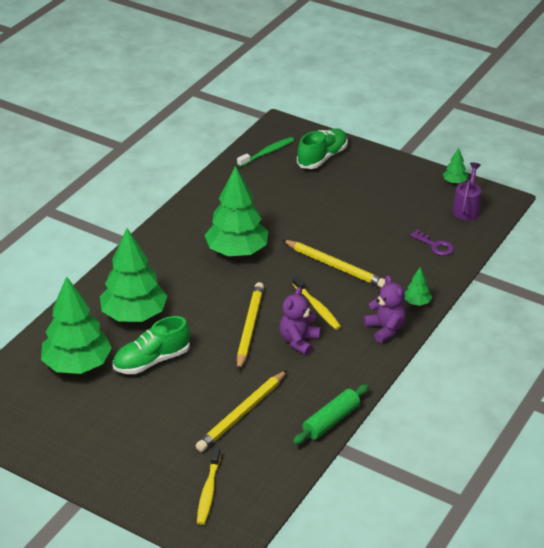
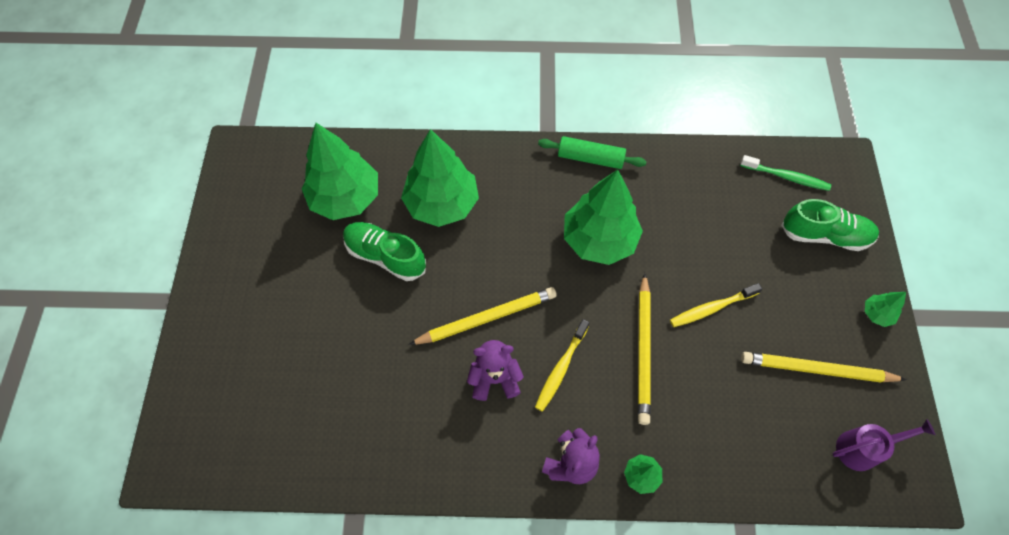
camera: 60 degrees right, 25 degrees up
(208, 491) = (229, 411): yellow toothbrush -> yellow toothbrush (712, 308)
(242, 414) = (353, 382): yellow pencil -> yellow pencil (816, 369)
(331, 421) = (388, 480): green rolling pin -> green rolling pin (590, 158)
(435, 245) = (761, 445): purple key -> none
(454, 182) = (904, 407): green tree -> green tree (877, 314)

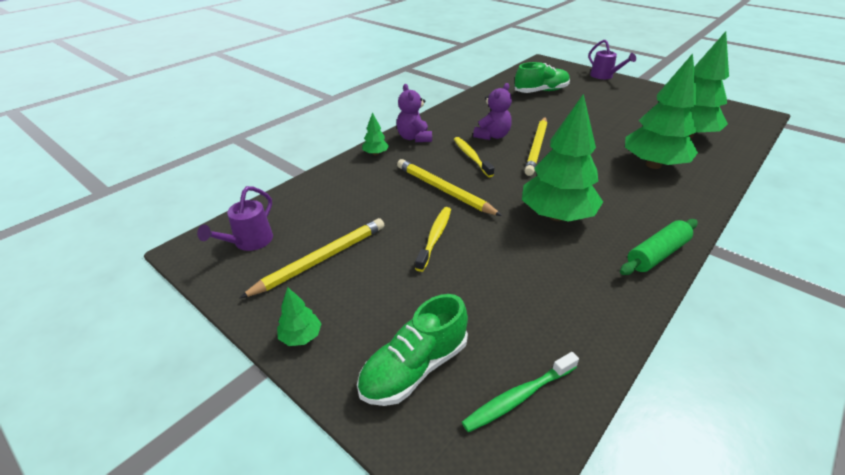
camera: 130 degrees right, 25 degrees down
(189, 348) = (604, 76): none -> purple watering can
(385, 256) = (620, 133): green shoe -> green shoe (541, 91)

